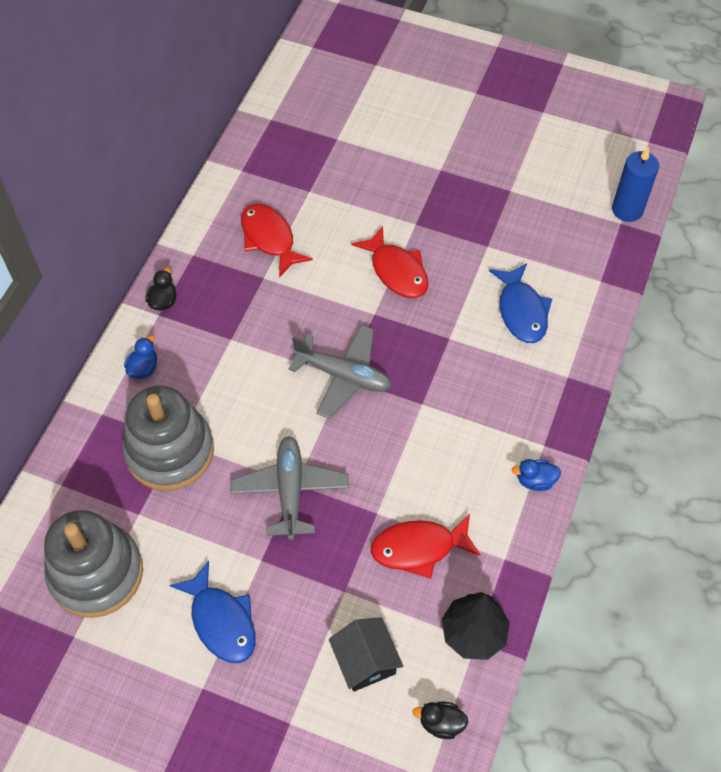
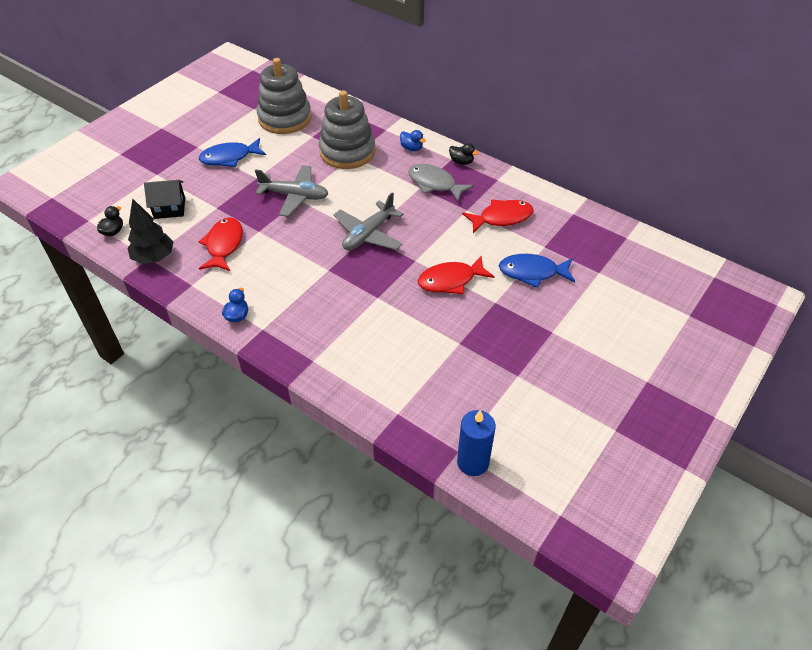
camera: 105 degrees right, 10 degrees down
(219, 323) = (434, 184): none -> grey fish
(521, 311) = (386, 348): blue fish -> blue fish (532, 272)

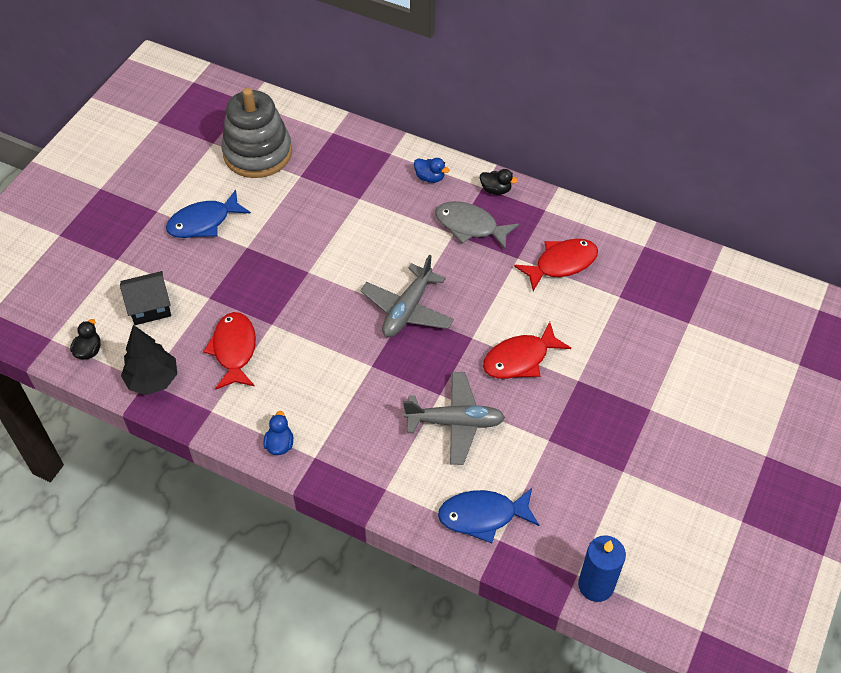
camera: 10 degrees left, 5 degrees up
(294, 196) = (302, 267): grey plane -> grey plane (455, 422)
(347, 152) = (351, 193): grey stacking toy -> none
(532, 272) = (612, 334): blue fish -> blue fish (483, 516)

